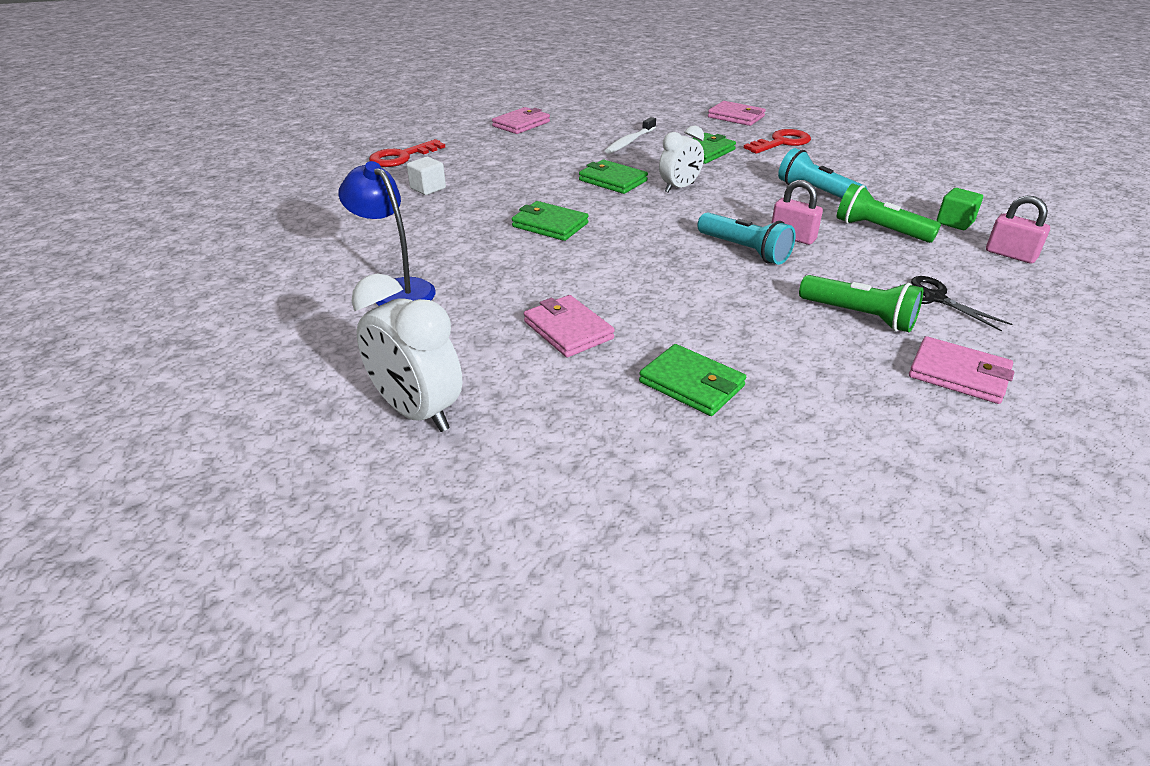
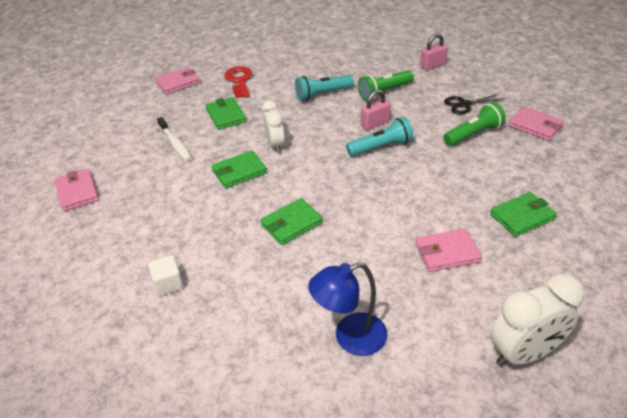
camera: 65 degrees left, 5 degrees up
(401, 157) = (77, 290): red key -> none
(954, 222) = (389, 66): green cube -> none
(958, 374) = (535, 126): pink wallet -> pink wallet turned 75 degrees clockwise

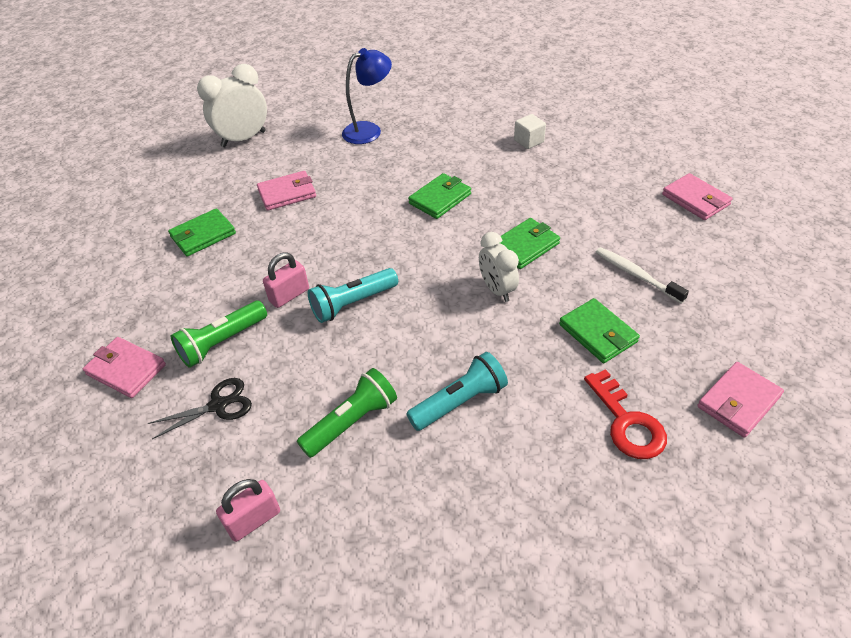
camera: 170 degrees right, 5 degrees up
(375, 124) = (363, 344): pink padlock -> pink padlock (289, 295)

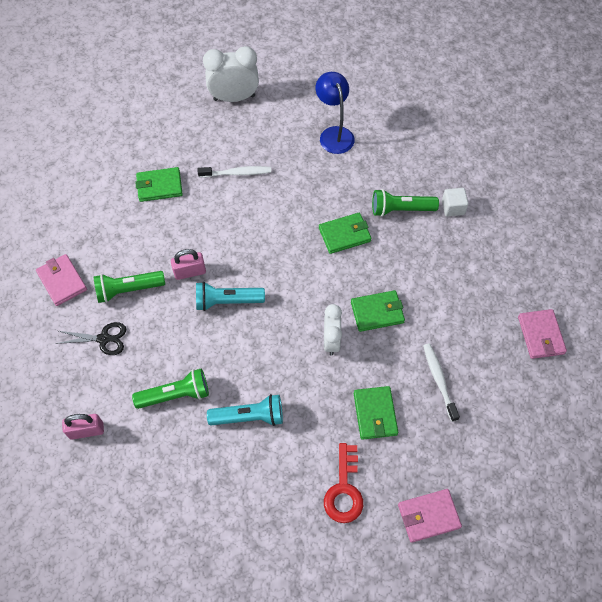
camera: 25 degrees right, 15 degrees up
(287, 193) = (237, 173): pink wallet -> white toothbrush
(369, 130) = (334, 134): blue lamp -> blue lamp turned 105 degrees counterclockwise
(480, 160) = (401, 210): none -> green flashlight

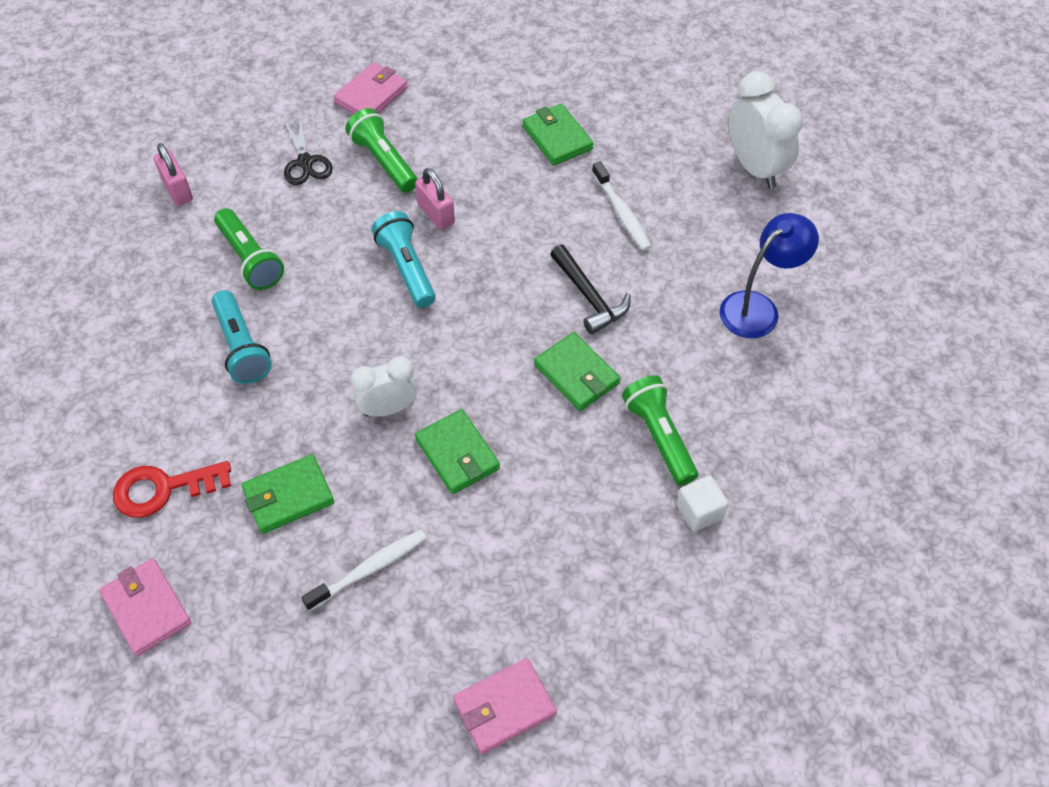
camera: 70 degrees right, 5 degrees down
(292, 210) = (589, 297): none -> black hammer

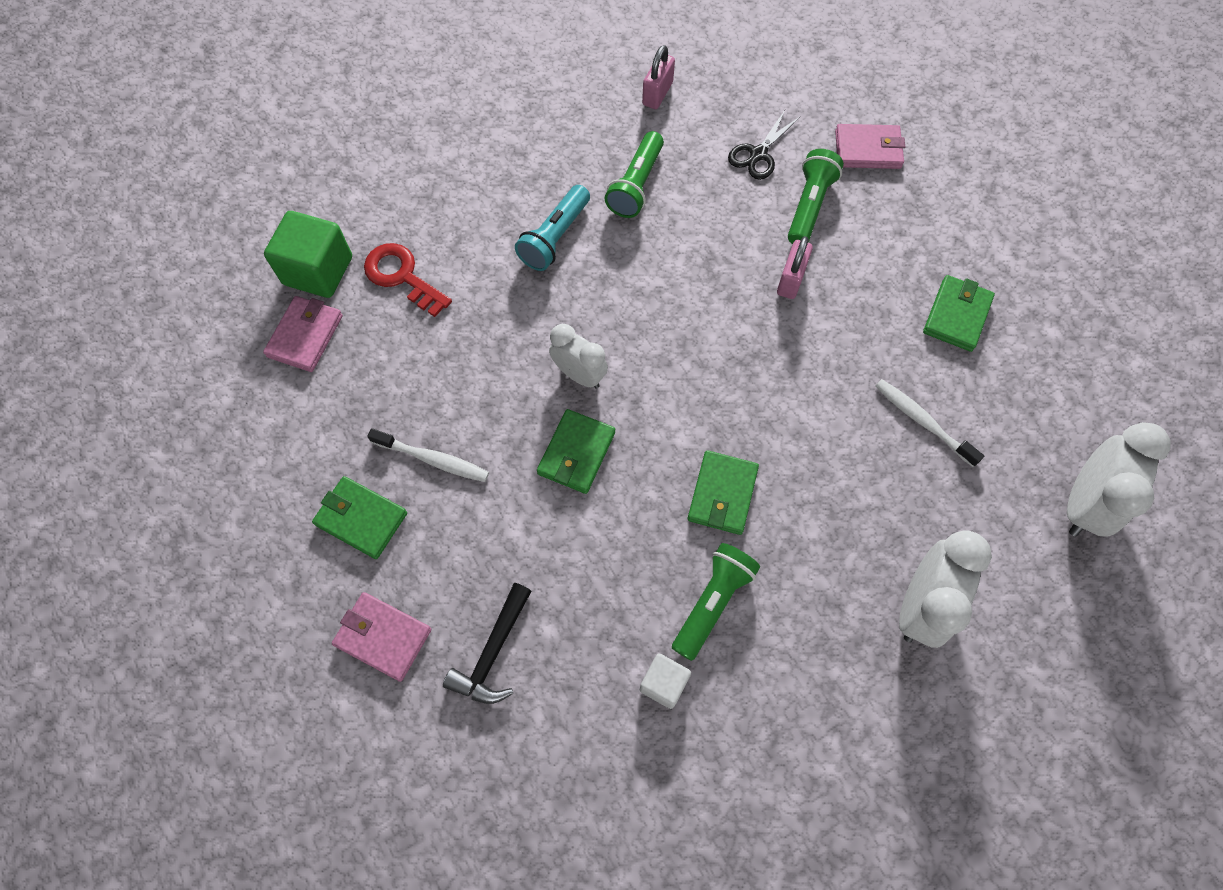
camera: 55 degrees right, 10 degrees up
(86, 558) = (318, 270): none -> green cube
(288, 496) = (454, 361): green wallet -> green wallet (361, 519)
(406, 268) = (719, 296): turquoise flashlight -> none
(589, 297) = (809, 453): black hammer -> black hammer (492, 652)
(622, 213) = (922, 421): white toothbrush -> white toothbrush turned 105 degrees clockwise
(758, 308) = (919, 605): blue lamp -> white clock

